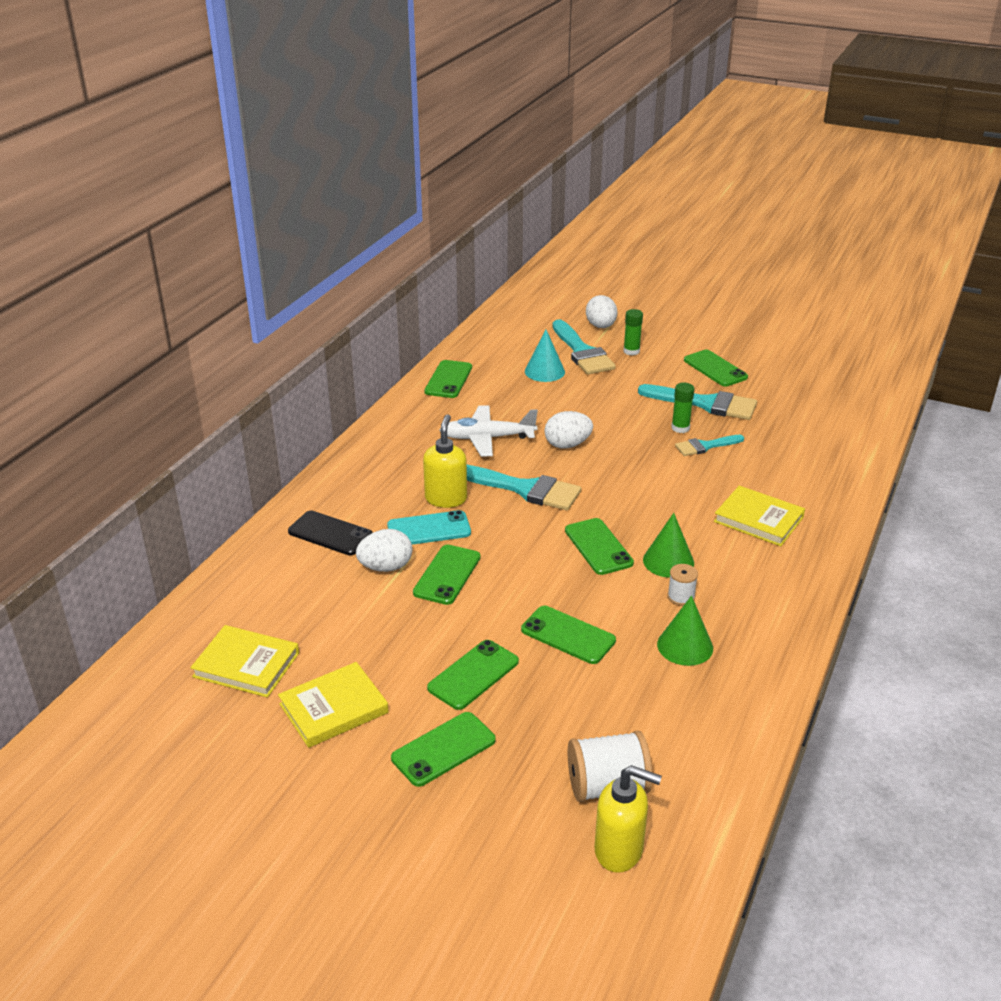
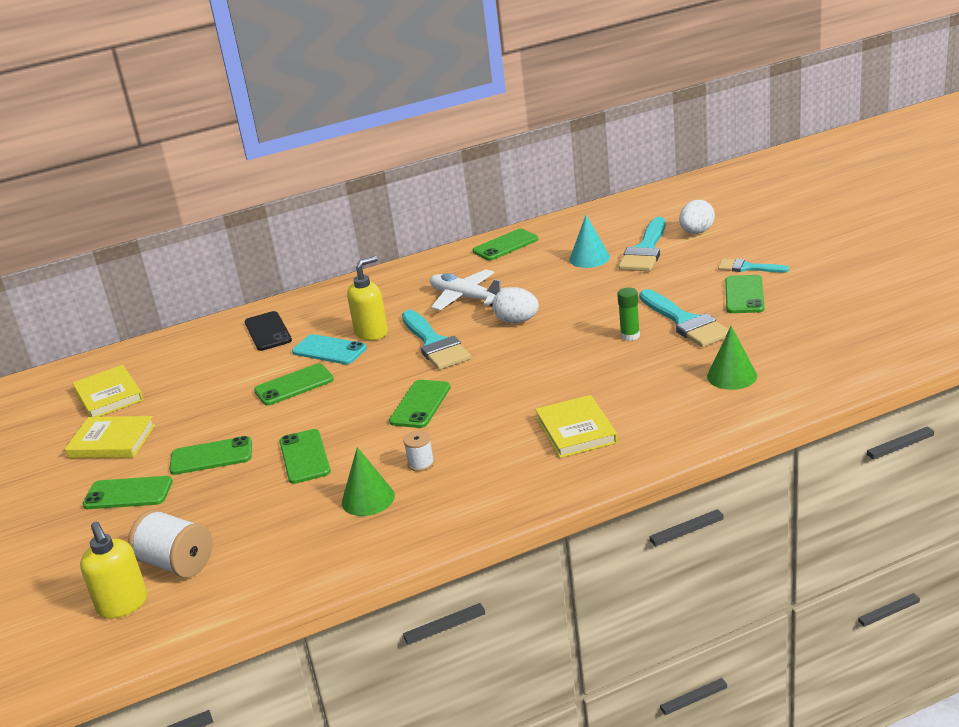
camera: 45 degrees right, 5 degrees down
(386, 567) = (266, 366): white egg -> none
(631, 351) = (690, 260): green glue stick -> none
(668, 561) = (453, 434): green cone -> green cone (732, 376)
(705, 446) = (627, 357): turquoise brush -> turquoise brush (747, 267)

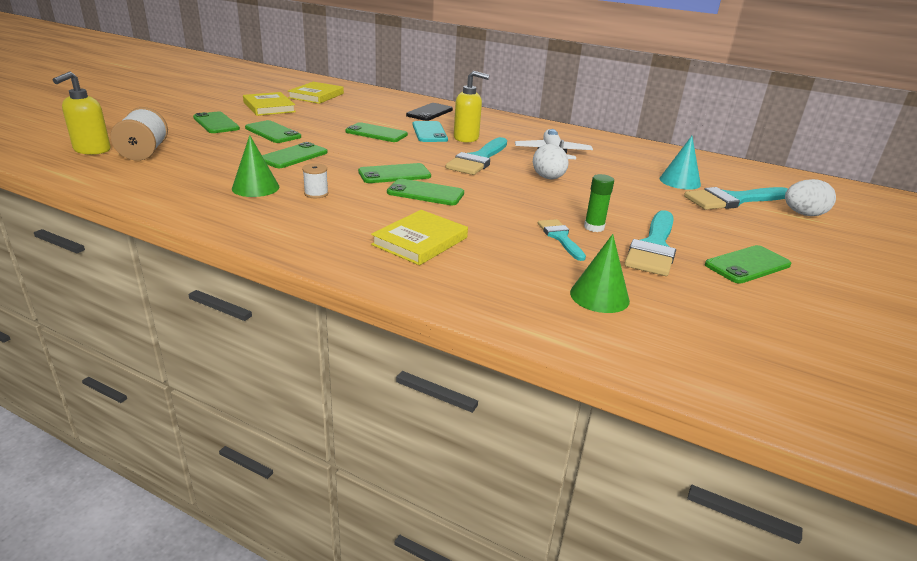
camera: 45 degrees right, 0 degrees up
(505, 245) = (642, 149): green phone -> green phone (425, 193)
(747, 267) = (795, 254): turquoise brush -> turquoise brush (560, 237)

